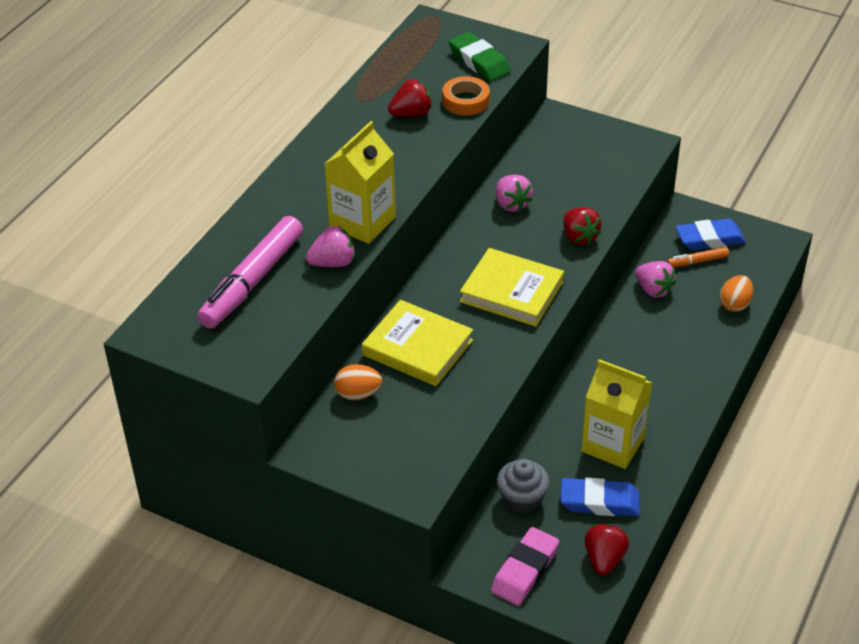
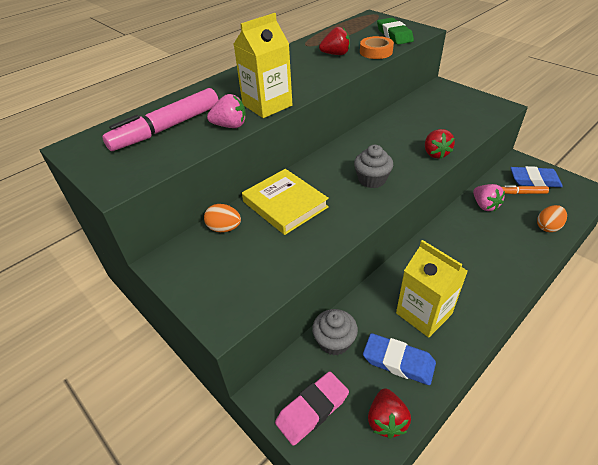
camera: 20 degrees right, 0 degrees up
(511, 204) = (393, 127): pink strawberry -> none
(512, 291) = (372, 180): yellow book -> grey cupcake
(604, 559) = (386, 420): red strawberry -> red strawberry turned 150 degrees clockwise

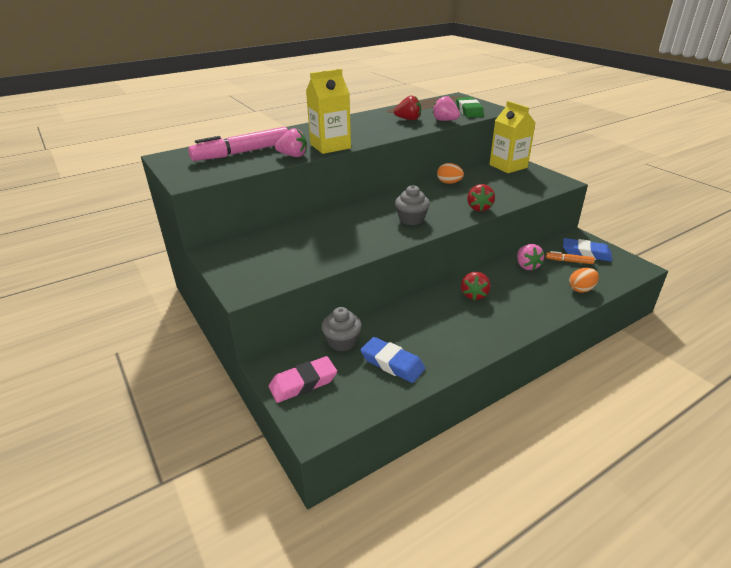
camera: 10 degrees right, 10 degrees down
(224, 228) = (270, 236): orange egg -> orange egg (449, 183)
(285, 204) = (328, 227): yellow book -> none
(376, 52) = (445, 120): orange tape -> pink strawberry
(386, 420) = (363, 400): red strawberry -> red strawberry (474, 295)
(424, 313) = (431, 334): yellow carton -> yellow carton (508, 166)

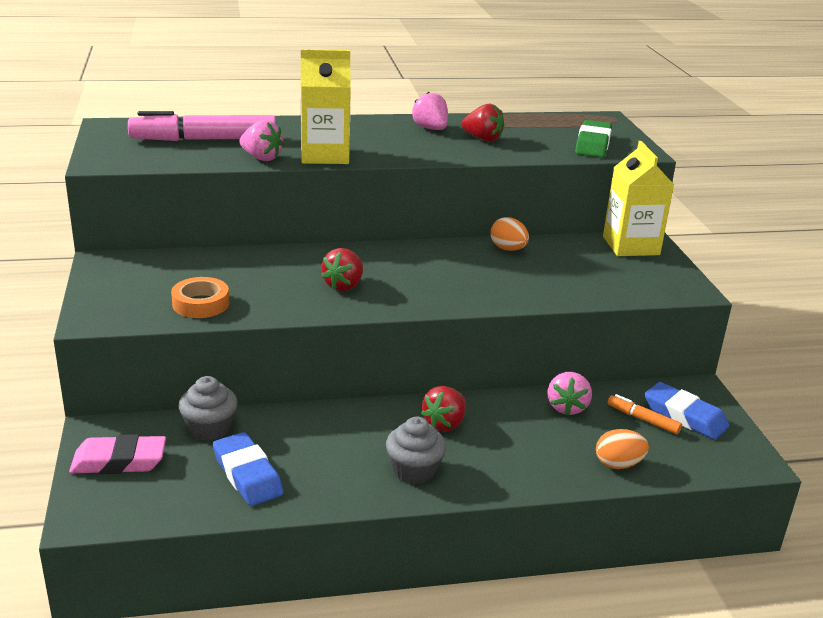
camera: 20 degrees right, 5 degrees down
(305, 261) = (201, 304): none -> orange tape
(411, 219) = (395, 286): grey cupcake -> grey cupcake (414, 470)
(445, 120) = (535, 152): pink strawberry -> pink strawberry (431, 129)
(479, 208) = (511, 296): red strawberry -> red strawberry (344, 285)

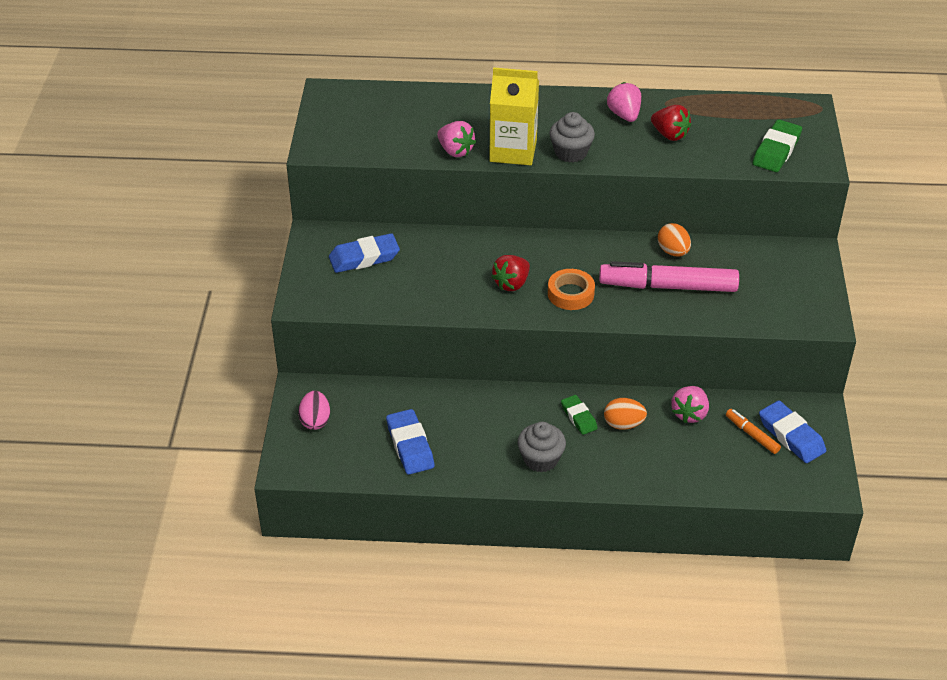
camera: 15 degrees right, 15 degrees up
(119, 461) = (315, 421): pink eraser -> pink egg
(166, 276) = (364, 258): none -> blue eraser
(201, 304) = (388, 293): orange tape -> orange tape (570, 294)
(204, 140) = (409, 120): pink marker -> pink marker (668, 286)
(209, 428) = (387, 398): grey cupcake -> grey cupcake (571, 152)
(445, 423) = (579, 417): red strawberry -> green eraser
(618, 464) = (711, 476): orange egg -> orange egg (623, 424)
(631, 246) = (793, 258): yellow carton -> none

